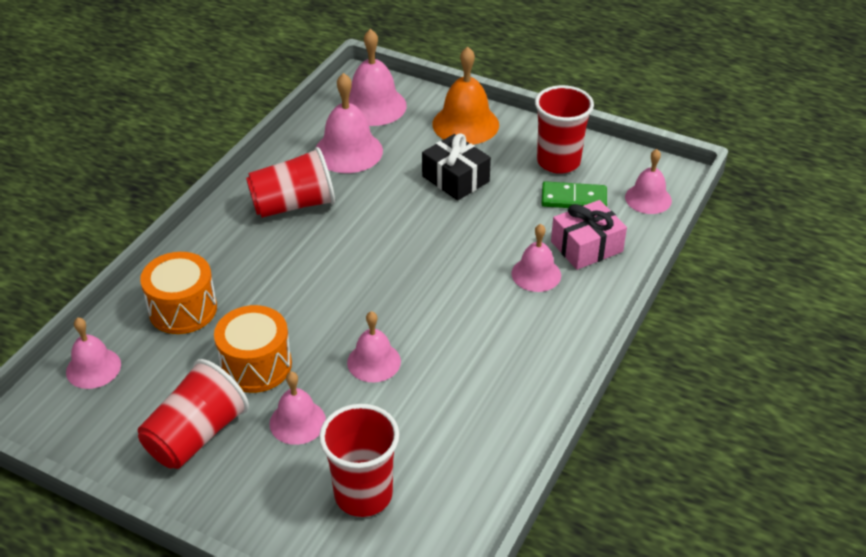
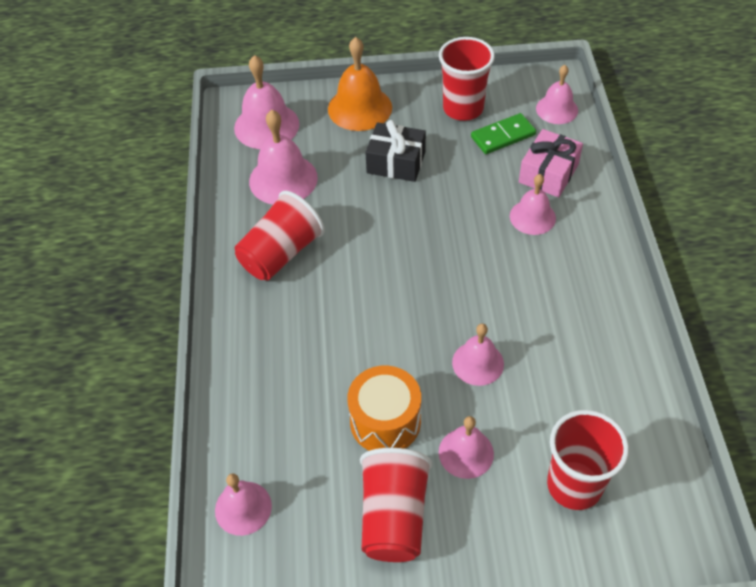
camera: 30 degrees left, 10 degrees up
(183, 309) = (273, 405): orange drum -> none

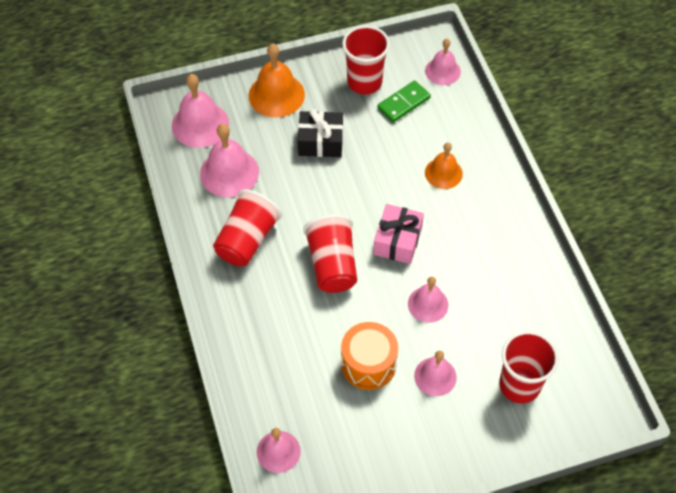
camera: 15 degrees left, 5 degrees up
(394, 516) = (393, 434): red cup -> red cup (332, 265)
(532, 217) = (443, 173): pink bell -> orange bell
(548, 173) = (448, 132): pink gift -> pink gift (397, 241)

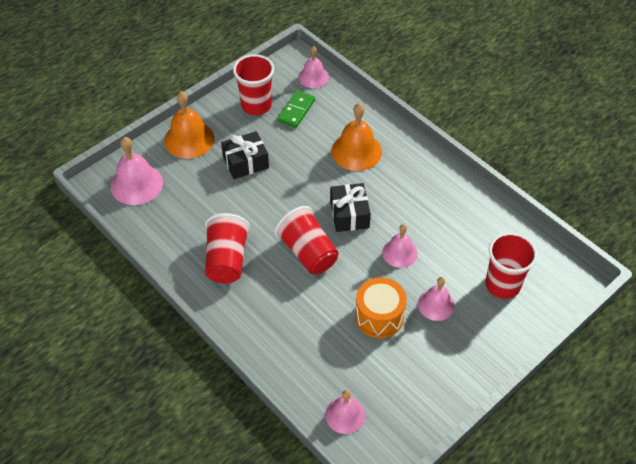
camera: 25 degrees left, 5 degrees down
(229, 172) = (182, 213): pink bell -> none
(397, 241) = (349, 214): pink gift -> black gift
(443, 173) = (356, 151): orange bell -> orange bell, size x1.56

